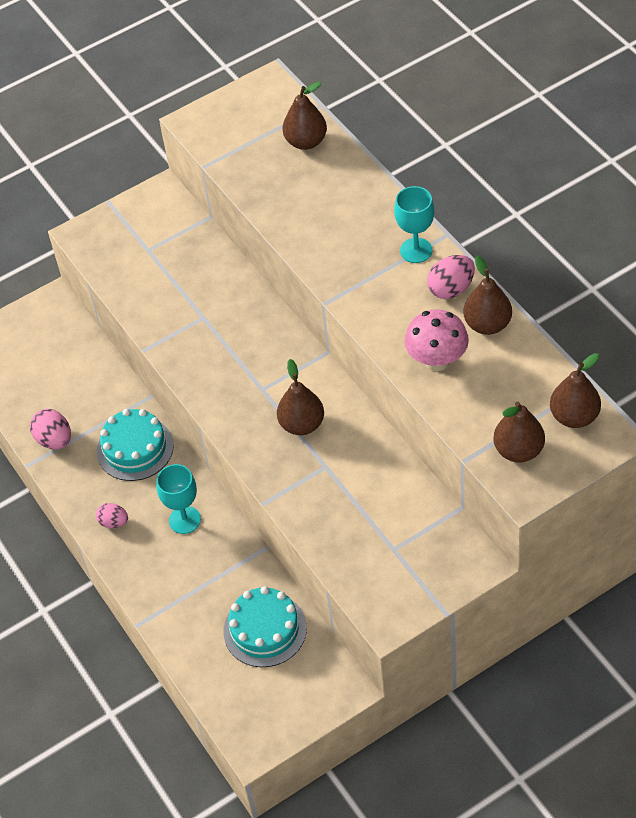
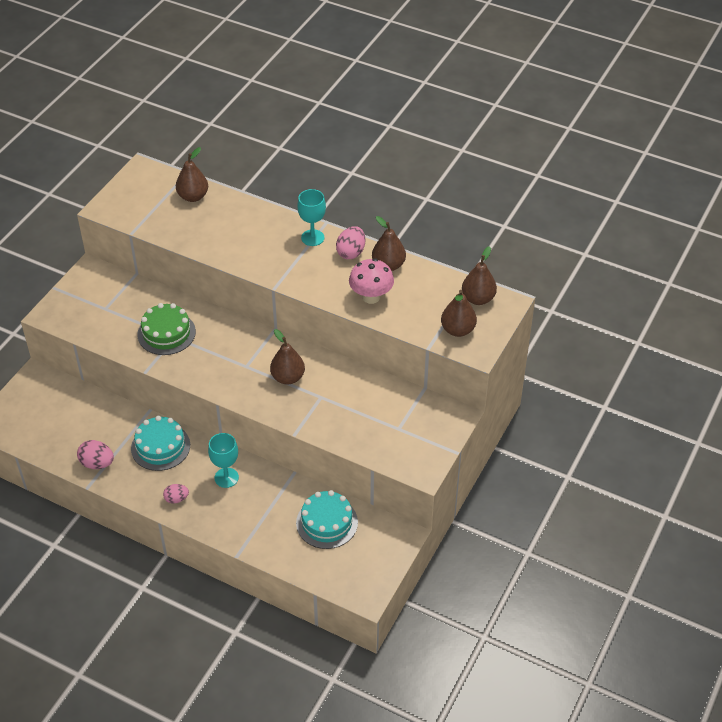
camera: 35 degrees left, 5 degrees down
(197, 309) = (166, 333): none -> green cake

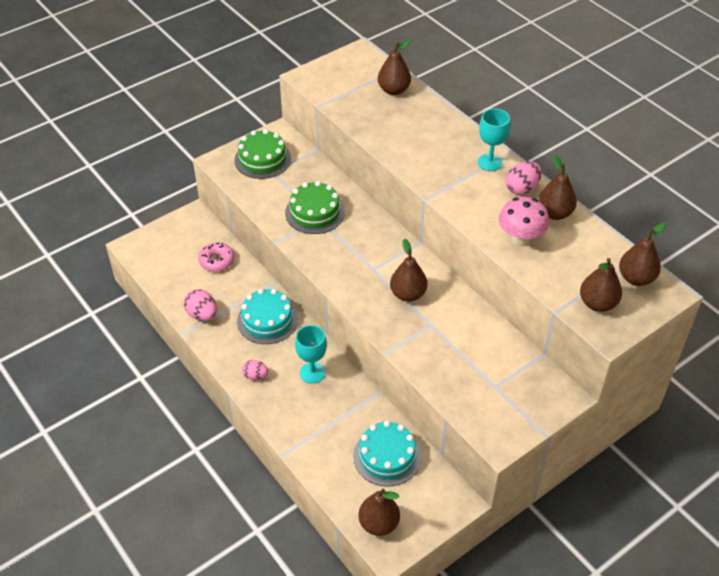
camera: 25 degrees right, 0 degrees up
(82, 410) = (217, 261): none -> pink donut
(89, 299) = (262, 159): none -> green cake
(347, 578) = (379, 524): none -> brown pear

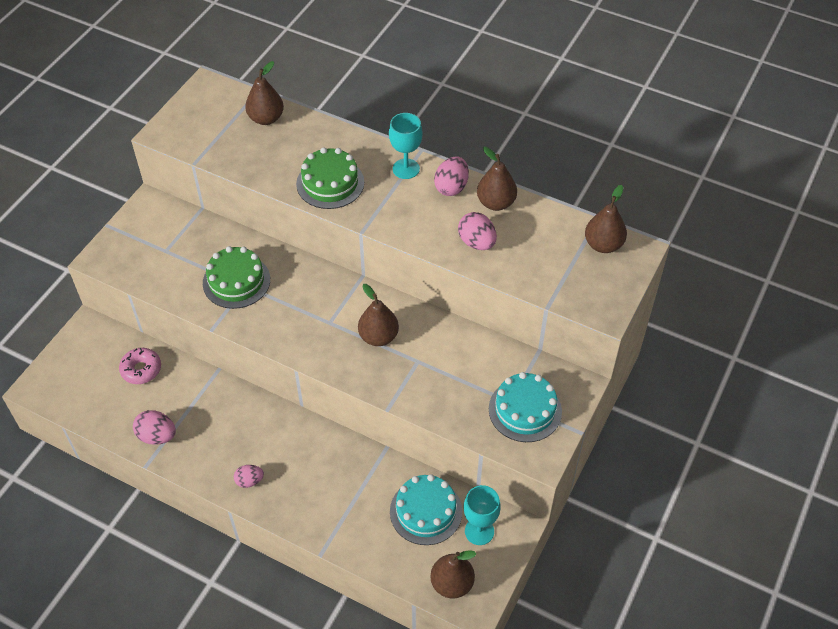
camera: 25 degrees left, 5 degrees up
(262, 159) = (147, 239): green cake -> green cake (330, 183)
(267, 320) = (231, 415): turquoise cake -> turquoise cake (525, 410)
(312, 373) = (307, 454): turquoise goblet -> turquoise goblet (479, 531)
(520, 239) = (476, 242): pink mushroom -> pink egg
(597, 303) = (581, 284): brown pear -> none

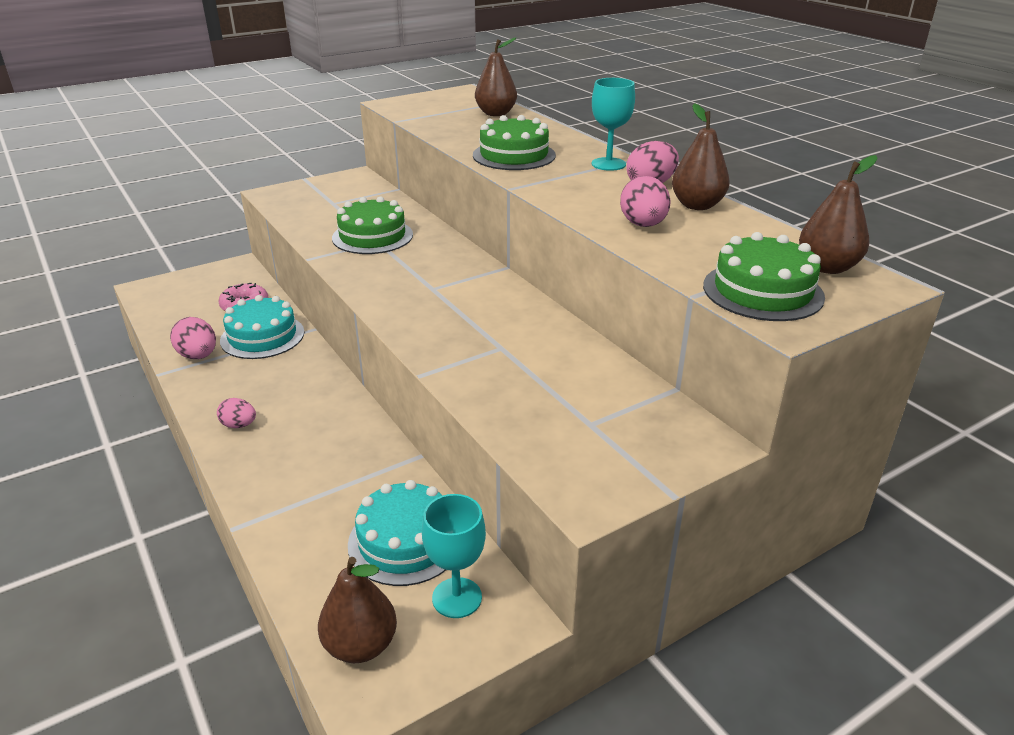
camera: 30 degrees right, 20 degrees down
(378, 337) = (475, 314): brown pear -> none
(525, 410) = (604, 439): turquoise cake -> turquoise cake (262, 336)
(580, 286) = (762, 291): none -> green cake

